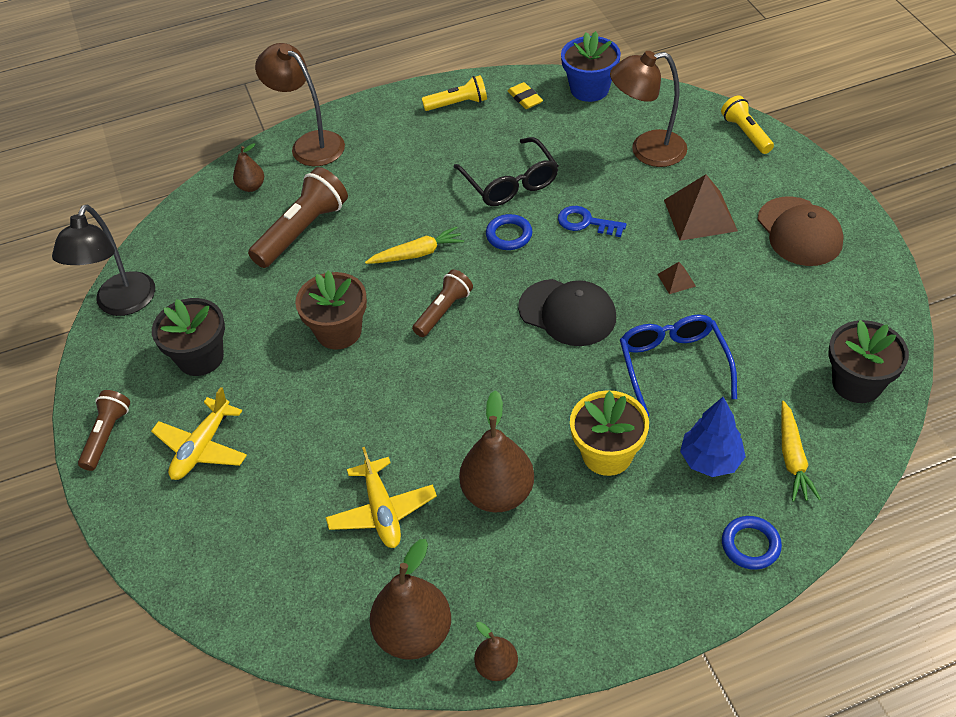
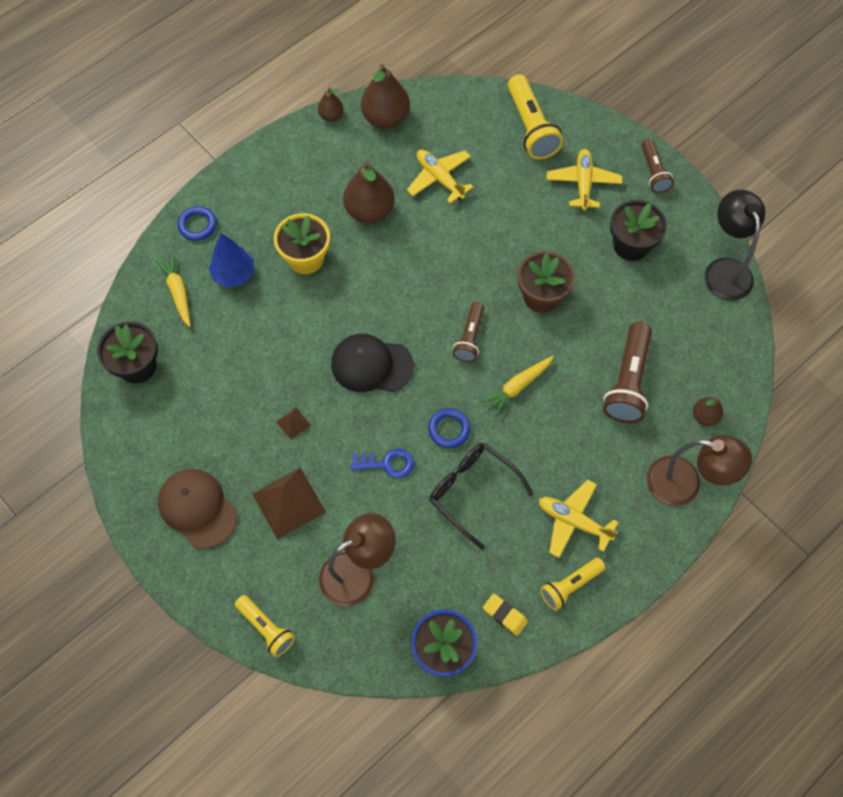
camera: 155 degrees right, 15 degrees up
(216, 548) = (530, 127): none -> yellow flashlight
(428, 142) = (573, 521): none -> yellow plane
(673, 365) = (277, 341): blue glasses -> none

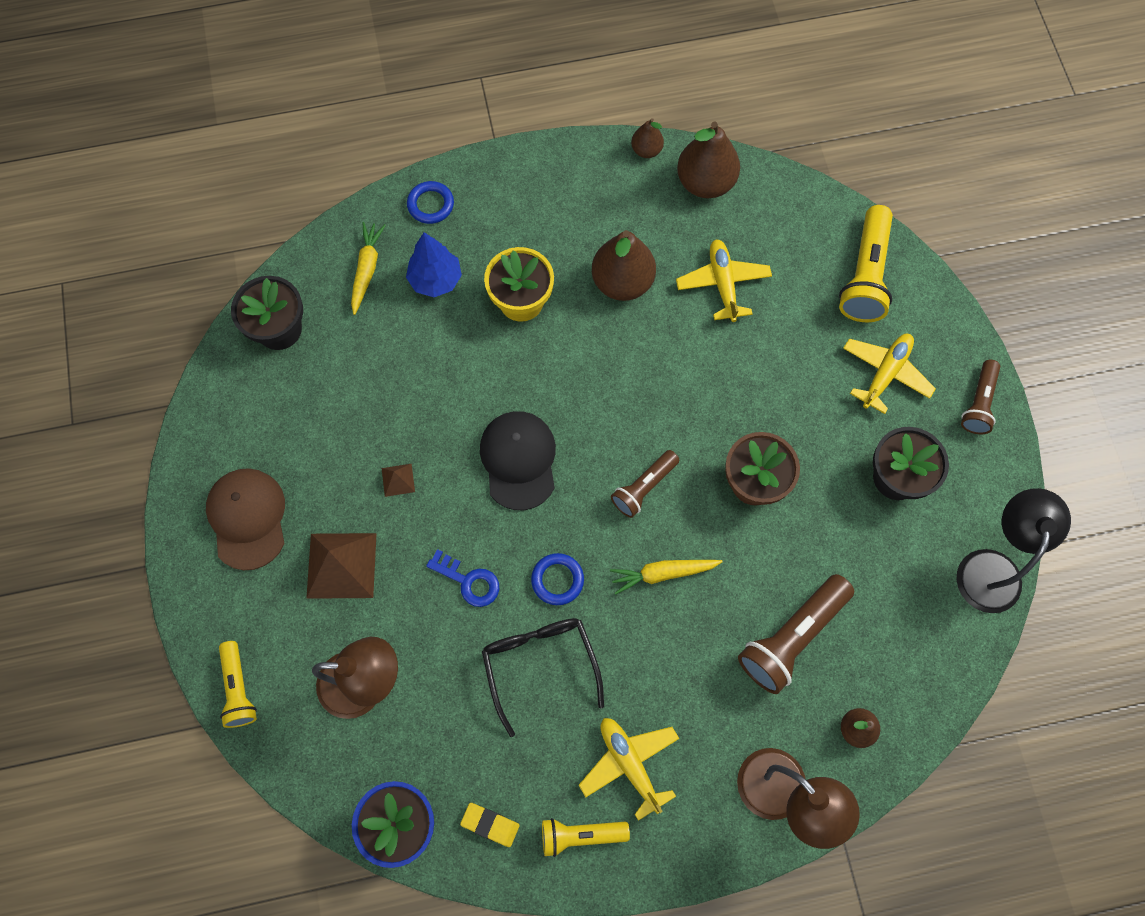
camera: 30 degrees right, 5 degrees up
(371, 365) = (519, 460): black cap -> black cap turned 45 degrees clockwise
(505, 615) = (490, 824): yellow eraser -> yellow eraser turned 45 degrees counterclockwise

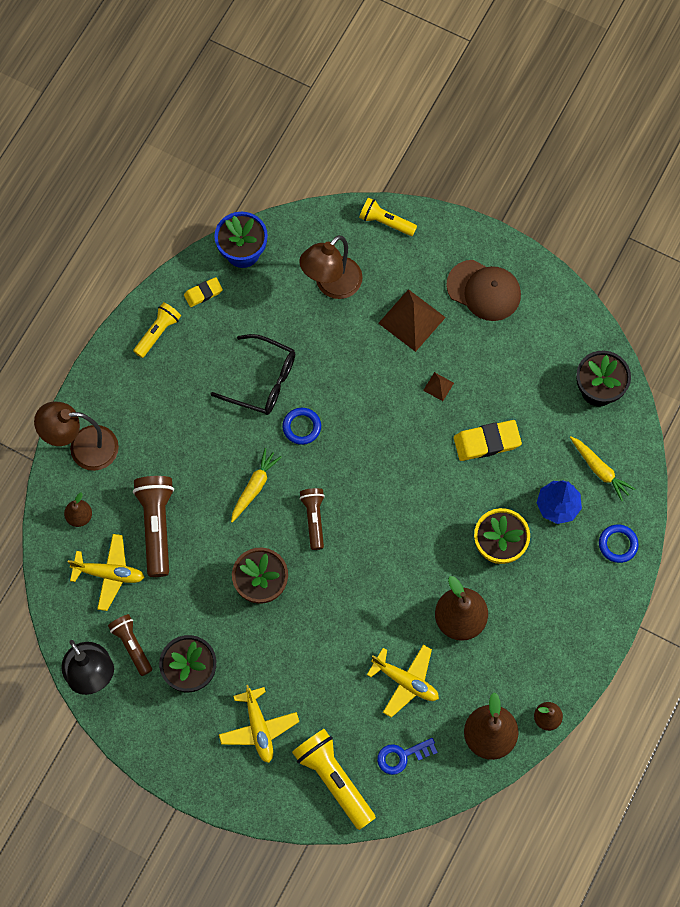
camera: 130 degrees right, 0 degrees up
(422, 389) = (487, 442): none -> yellow eraser
(469, 581) = (343, 379): blue key -> blue key (402, 756)
(519, 460) = (392, 462): black cap -> none
(629, 764) = (170, 385): yellow plane -> yellow plane (109, 574)
(978, 403) = (190, 768): brown flashlight -> brown flashlight (132, 645)

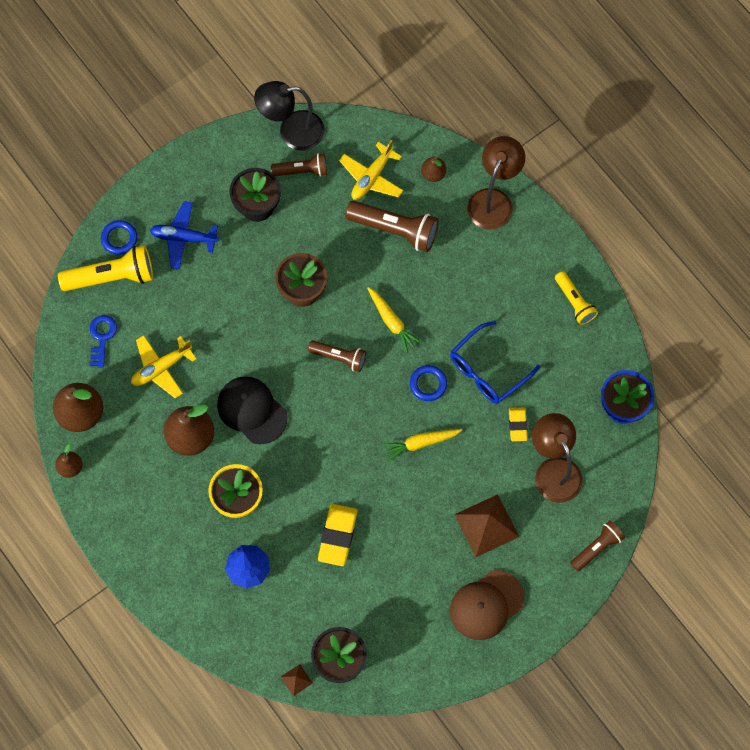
camera: 115 degrees right, 0 degrees up
(203, 293) = (596, 356): yellow eraser -> yellow eraser (517, 425)
(259, 728) = (183, 238): yellow plane -> blue plane
(263, 381) = (487, 370): black glasses -> blue glasses
(386, 222) = (597, 548): yellow flashlight -> brown flashlight
(406, 575) = (252, 410): none -> black cap
(438, 386) = (410, 518): brown pyramid -> brown pyramid (296, 679)
(599, 470) = (263, 623): yellow carrot -> yellow carrot (421, 443)
(618, 544) = (187, 604): blue ring -> blue ring (119, 238)

